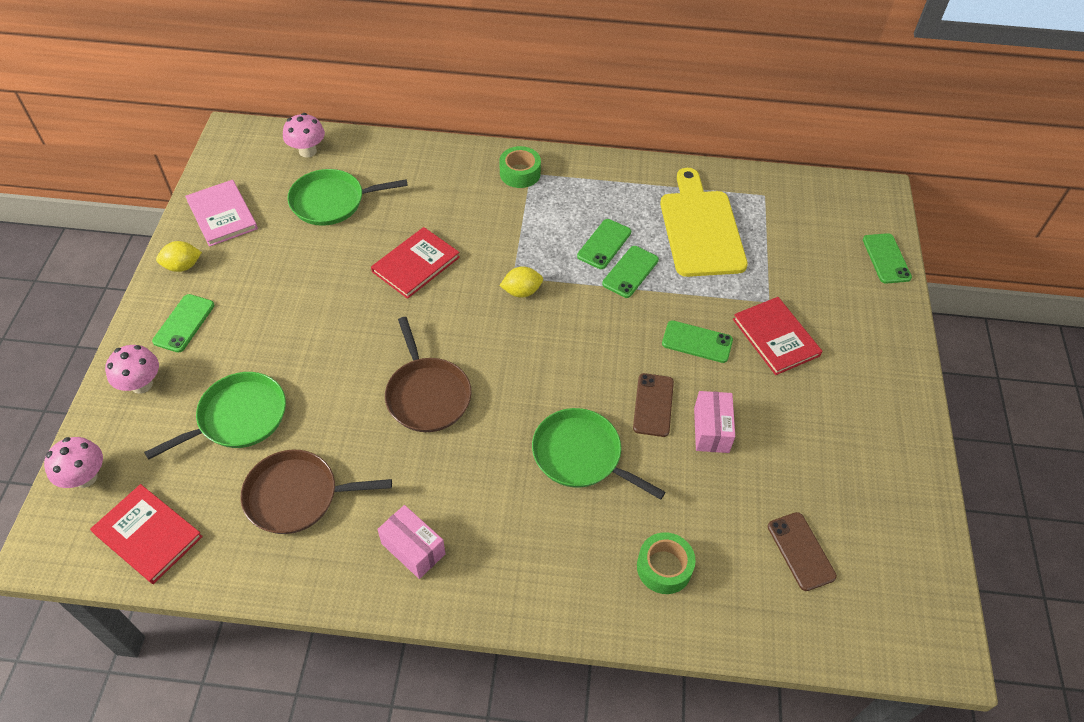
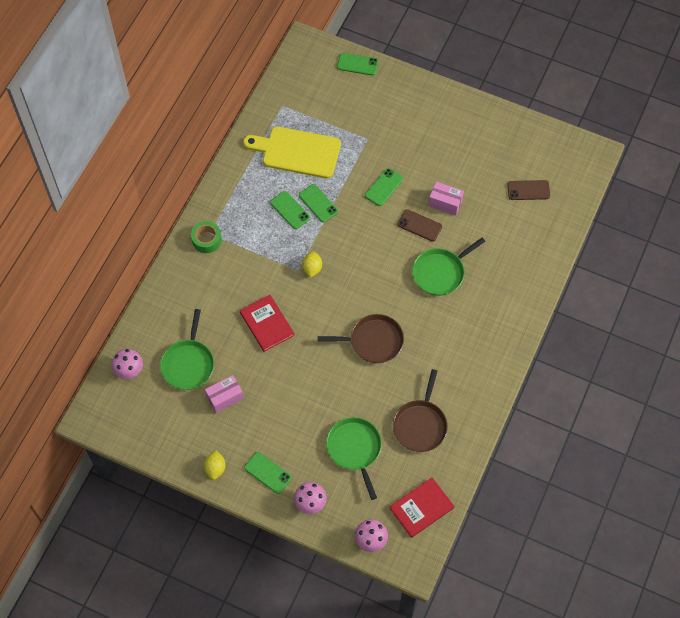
camera: 70 degrees left, 10 degrees up
(222, 215) = (174, 437): pink book -> none
(413, 548) = (472, 371): pink box -> pink box (225, 397)
(664, 567) = (518, 255): green tape -> none
(776, 337) = (394, 146): red book -> none

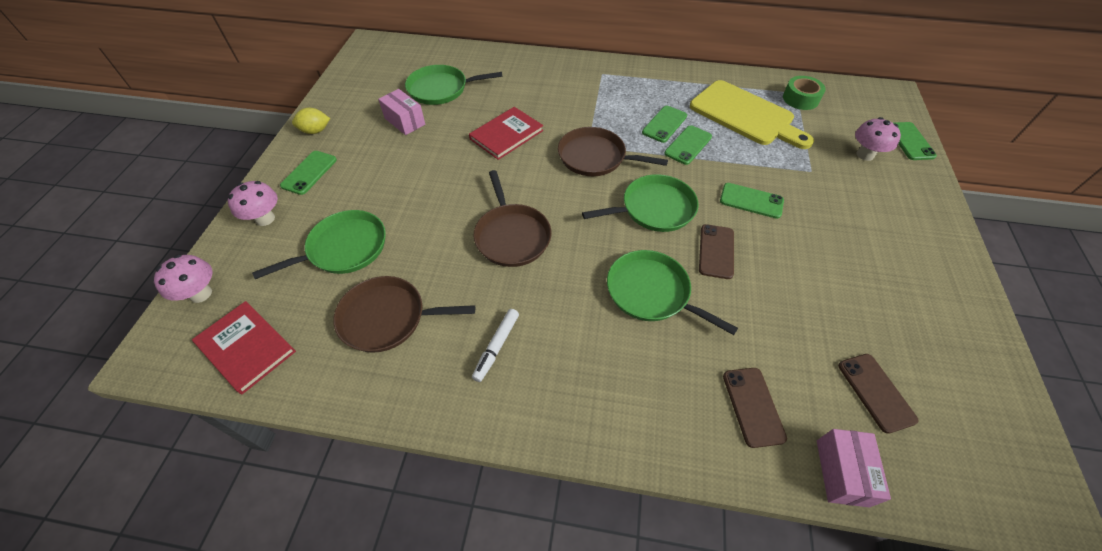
camera: 75 degrees right, 10 degrees down
(129, 370) = (425, 55): pink mushroom -> pink mushroom (865, 155)
(206, 240) = (593, 73): green tape -> green tape (800, 99)
(297, 152) = (745, 115): yellow cutting board -> yellow cutting board turned 135 degrees clockwise
(312, 268) = (595, 157): yellow lemon -> brown pan
(374, 247) = (654, 208): none -> green pan
(445, 203) = (772, 275): pink box -> pink box (842, 472)
(456, 366) = (496, 347): none -> white marker
(522, 250) = (753, 406): none -> brown phone

